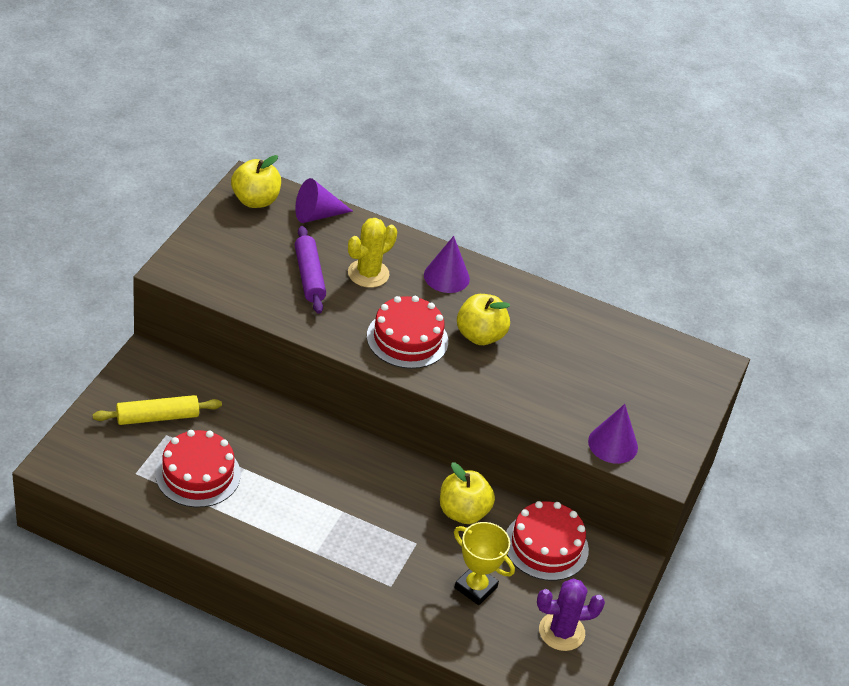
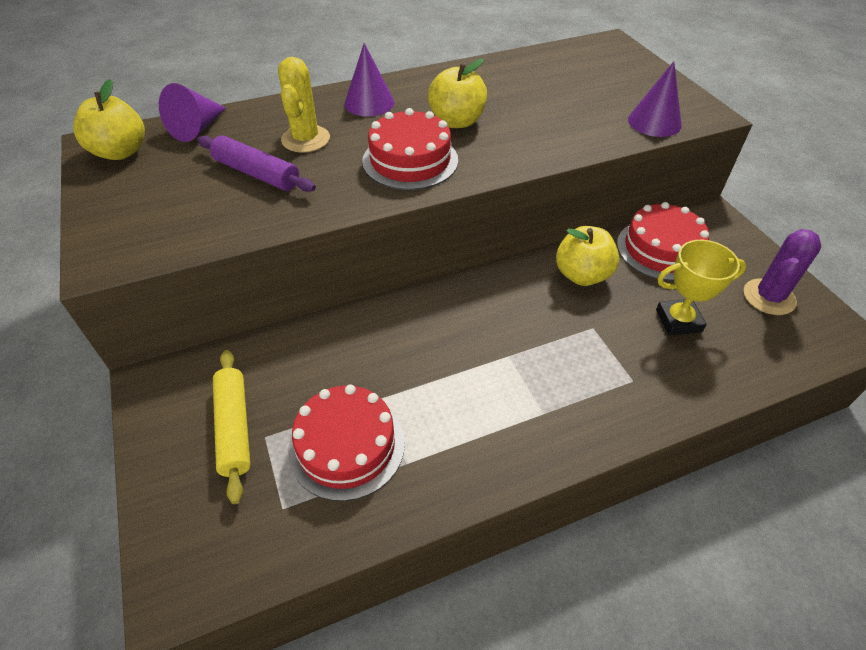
camera: 40 degrees left, 5 degrees up
(157, 417) = (234, 427): yellow rolling pin -> yellow rolling pin turned 45 degrees counterclockwise

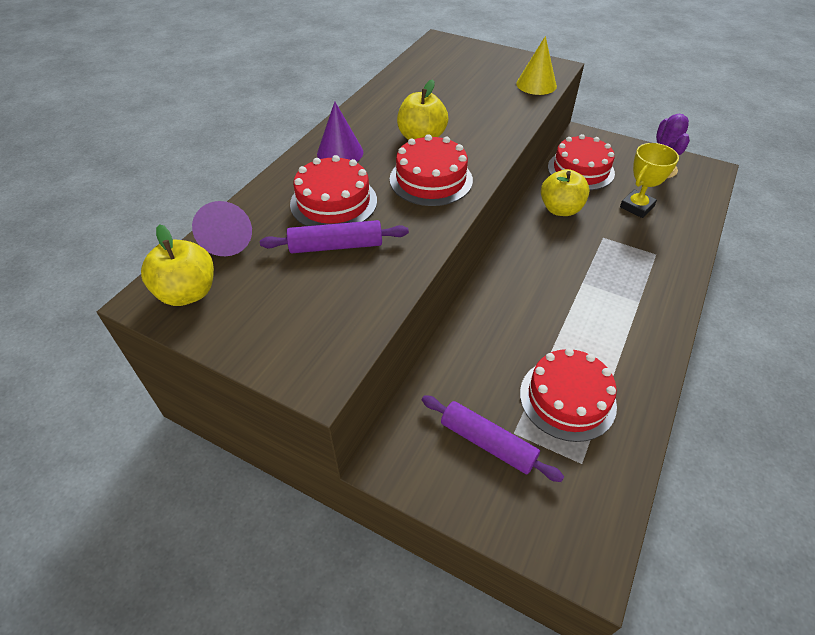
camera: 40 degrees left, 0 degrees up
(234, 427) = (487, 443): yellow rolling pin -> purple rolling pin
(305, 139) = (333, 202): yellow cactus -> red cake
(654, 122) = (536, 84): purple cone -> yellow cone

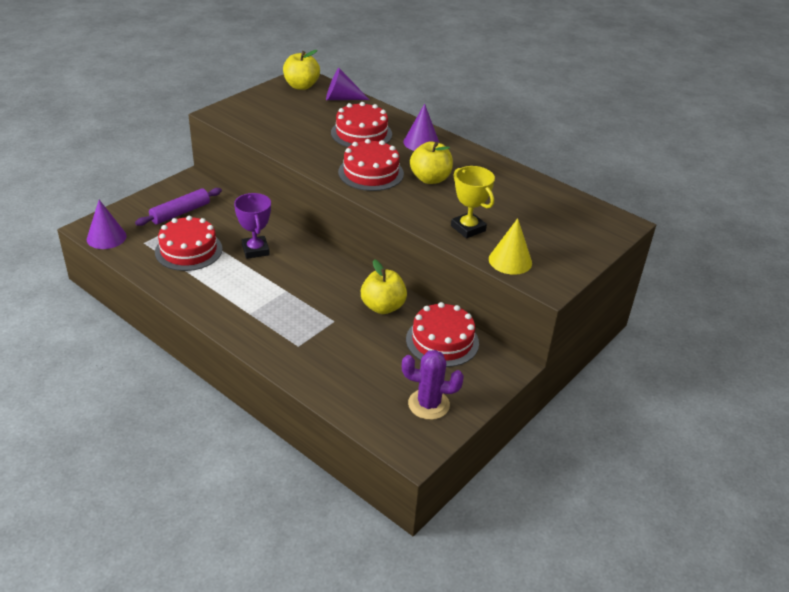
camera: 100 degrees right, 10 degrees down
(336, 246) = (316, 129): purple rolling pin -> none
(528, 328) = (255, 250): none -> purple trophy
(599, 524) = (106, 237): none -> purple cone
(636, 207) = (368, 359): yellow trophy -> yellow trophy (468, 228)

